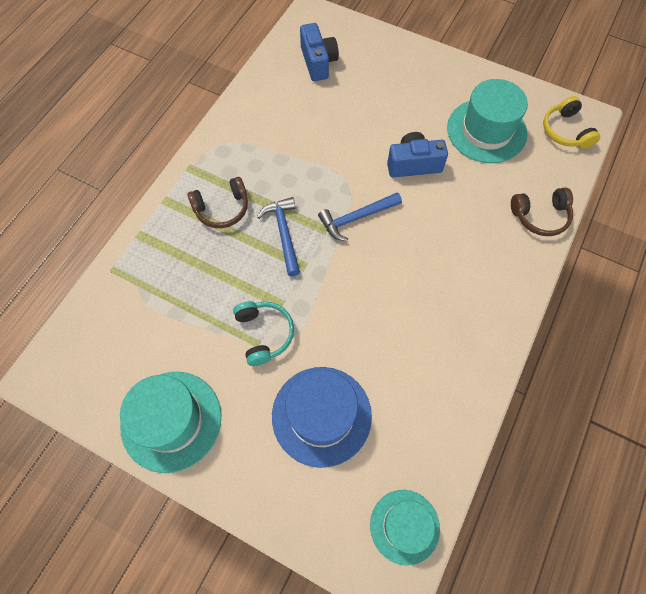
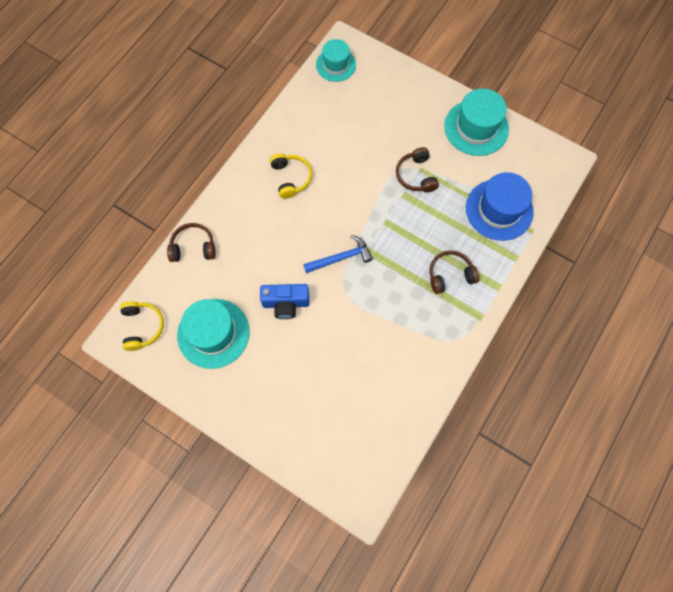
camera: 175 degrees left, 5 degrees up
(264, 334) = (416, 175): turquoise headphones -> brown headphones
(284, 233) = (400, 249): blue hammer -> none
(318, 62) = (359, 430): blue camera -> none
(321, 415) = (379, 123): blue hat -> blue hat (499, 209)
(438, 315) = (291, 178): none -> yellow headphones

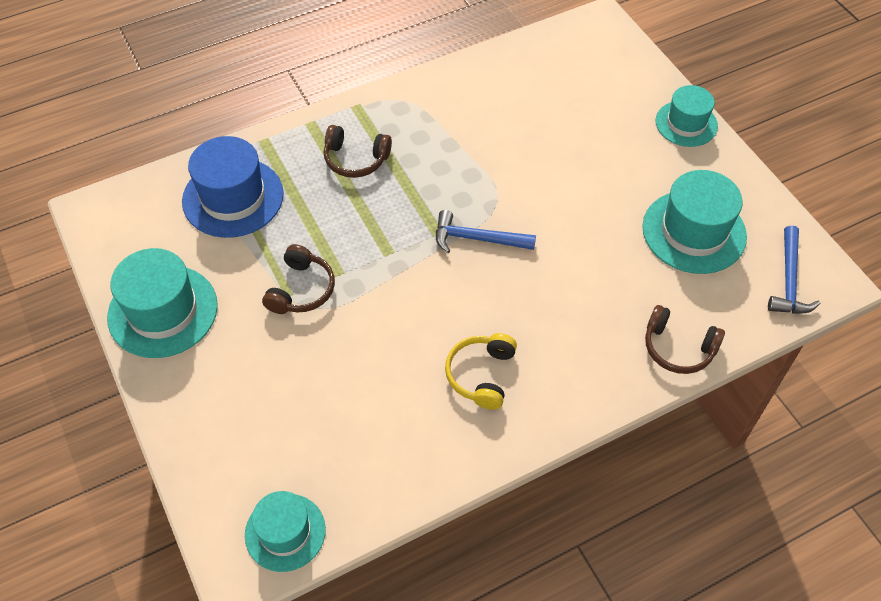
camera: 150 degrees left, 15 degrees down
(143, 327) = (789, 281): yellow headphones -> blue hammer
(253, 427) = (686, 123): none -> turquoise hat
(286, 303) = (581, 221): blue camera -> none

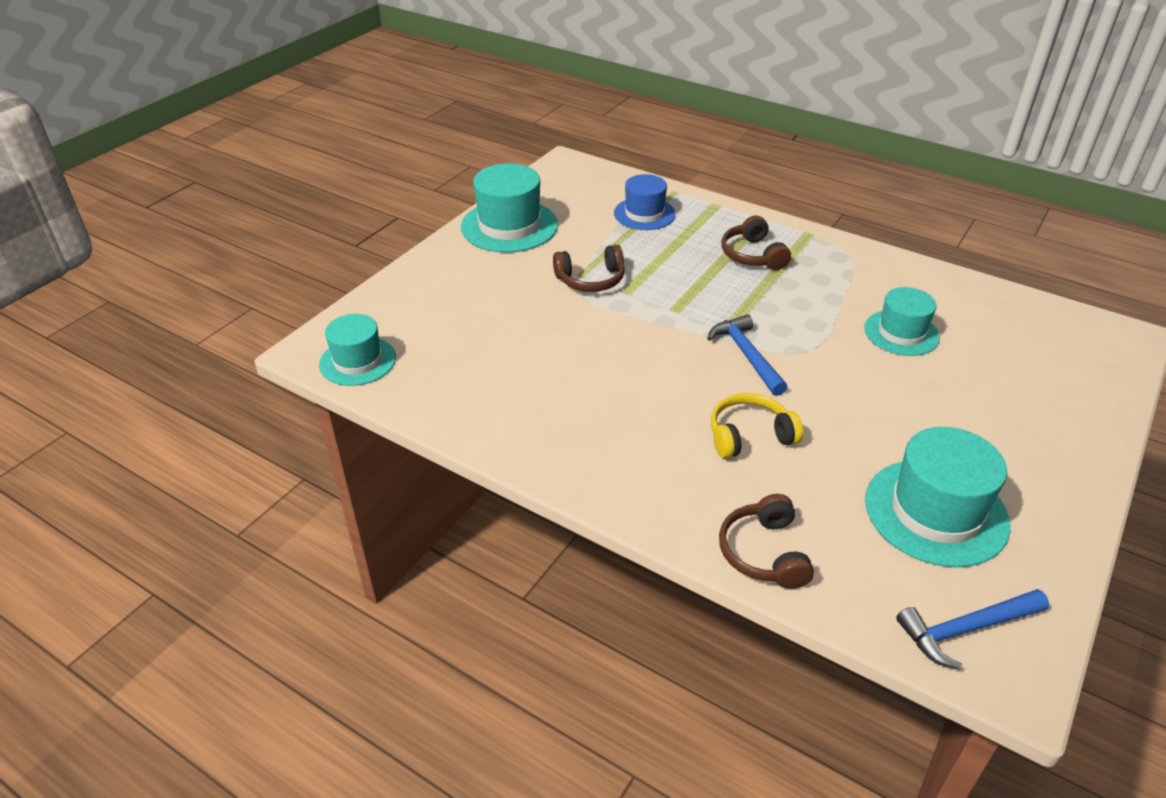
camera: 60 degrees right, 15 degrees down
(233, 197) = (644, 214): blue hat -> blue hat, size x0.65
(481, 375) = (598, 414): yellow headphones -> yellow headphones (749, 435)
(686, 123) = (1081, 452): turquoise hat -> turquoise hat (901, 333)

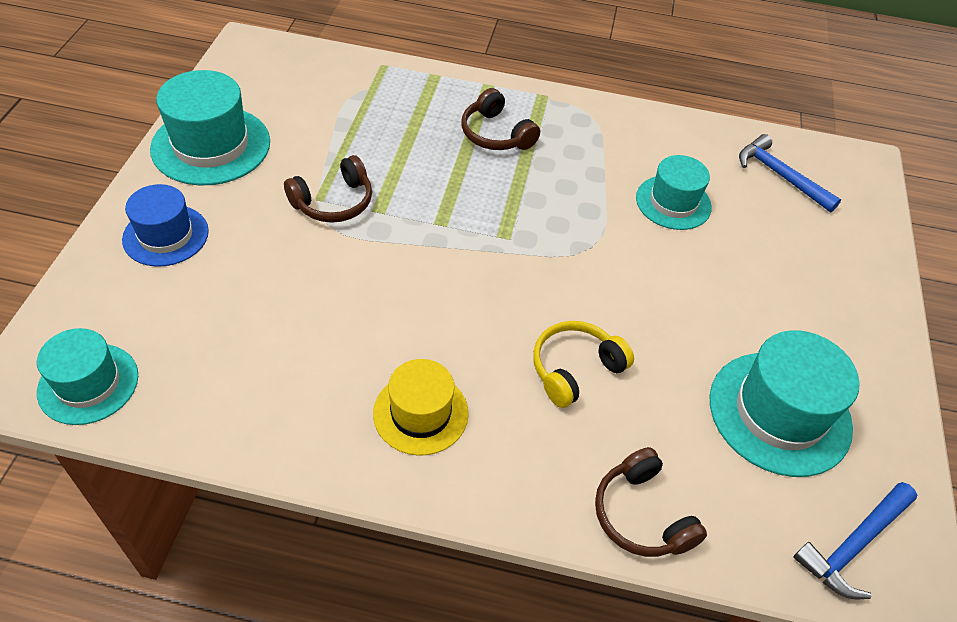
camera: 25 degrees left, 10 degrees up
(601, 436) = (420, 413): none -> yellow hat
(644, 214) = (361, 100): blue hat -> blue hat (166, 235)
(747, 355) = (535, 265): blue hammer -> blue hammer (780, 175)

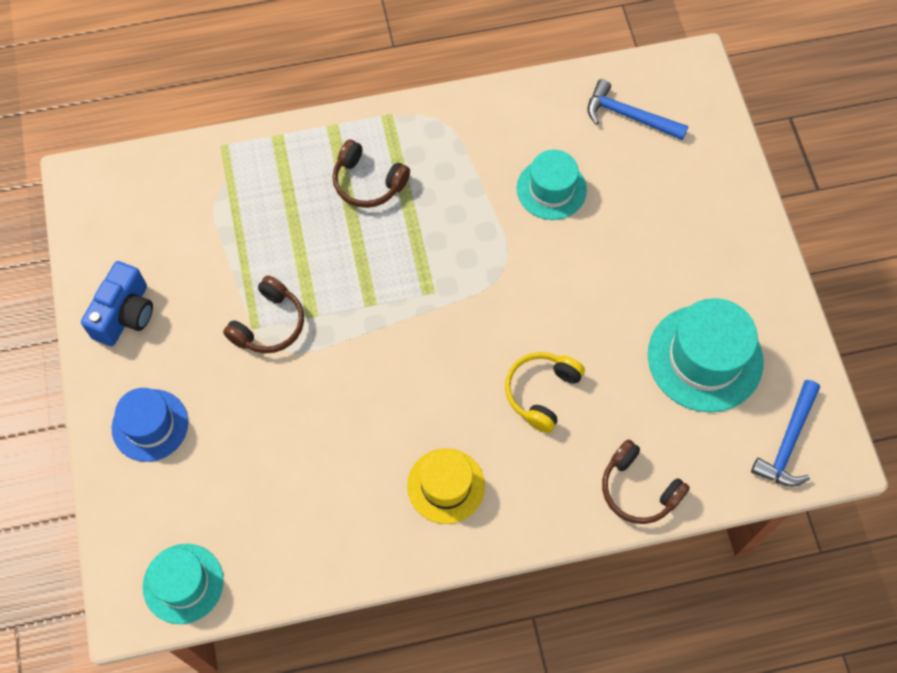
camera: 20 degrees left, 15 degrees up
(211, 145) = (125, 314): turquoise hat -> blue camera

